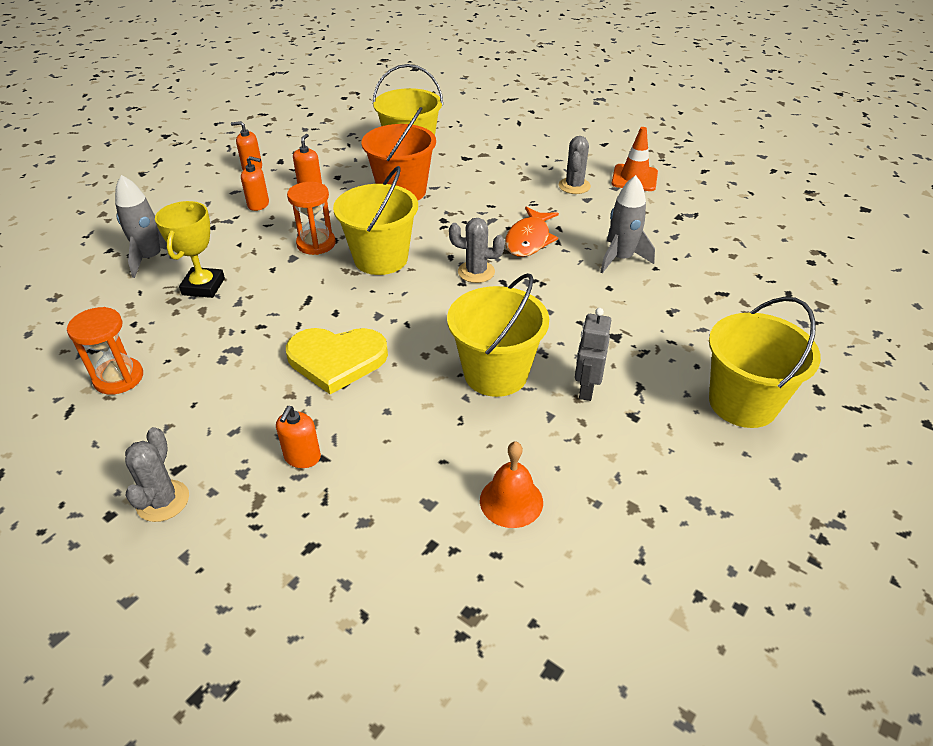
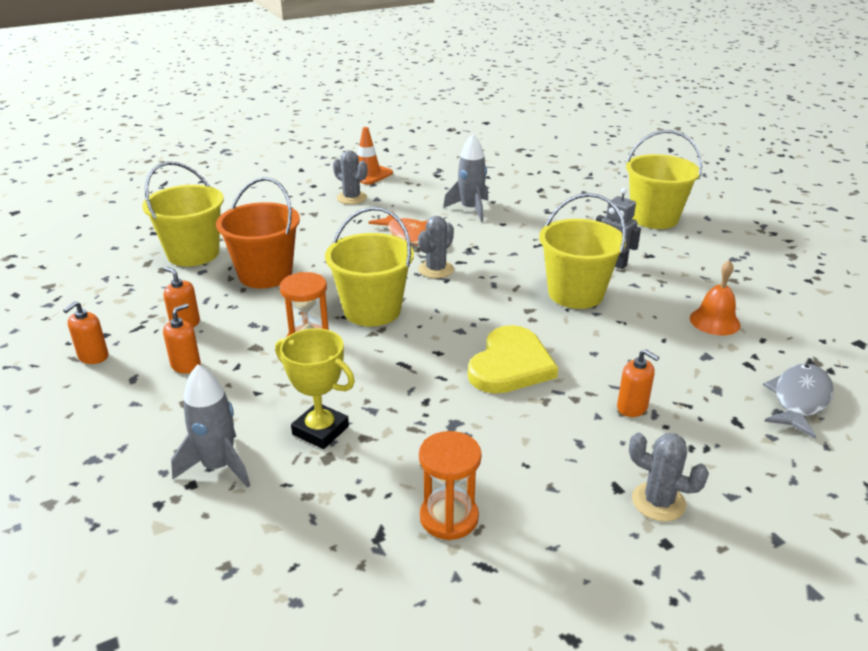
camera: 65 degrees left, 10 degrees down
(376, 604) = (799, 400): none -> grey fish

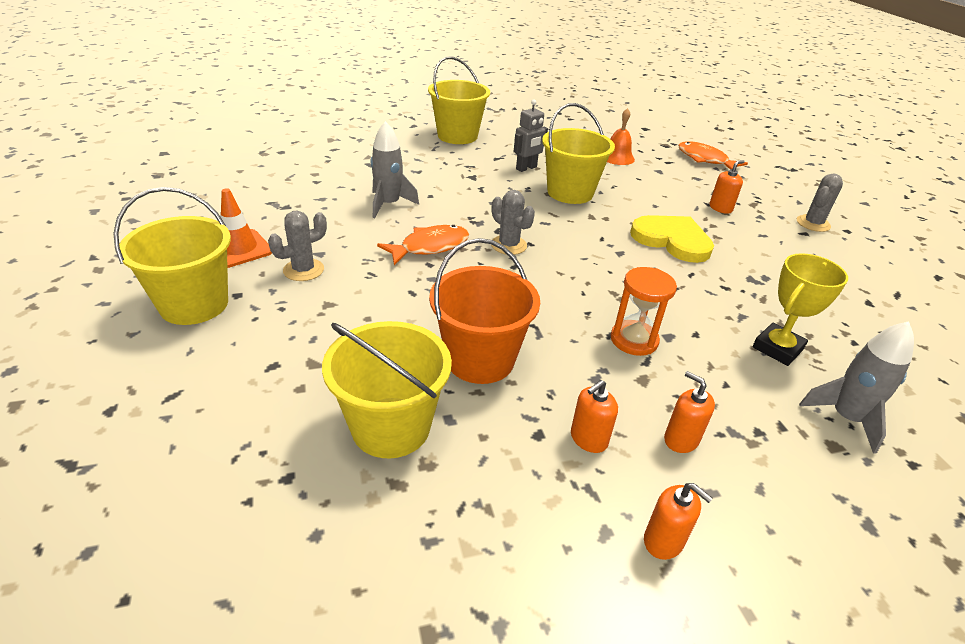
camera: 80 degrees left, 5 degrees up
(372, 310) = (579, 293): yellow bucket -> yellow bucket (194, 304)
(449, 517) = (859, 300): orange hourglass -> none
(799, 400) = (705, 159): grey fish -> orange fish

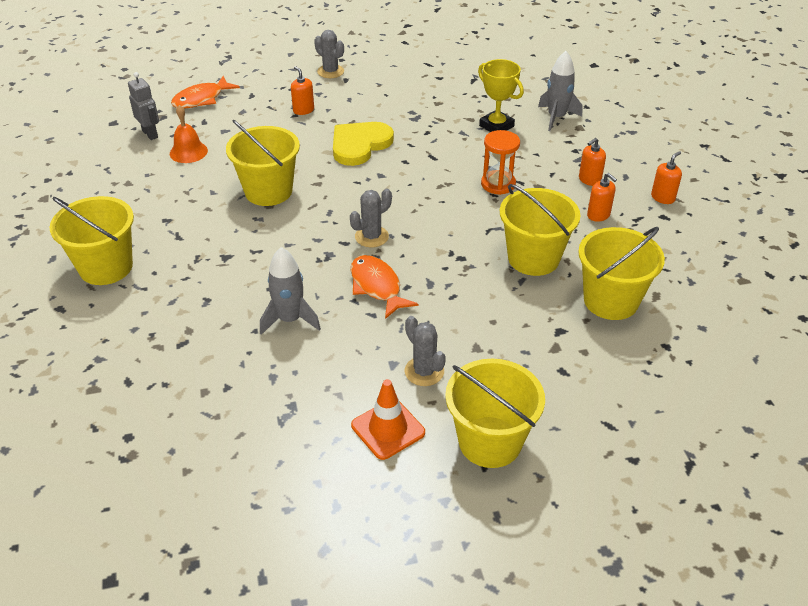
camera: 85 degrees left, 5 degrees up
(480, 359) = (533, 258): orange bucket -> yellow bucket
(526, 168) = (208, 216): grey robot -> grey robot (150, 134)

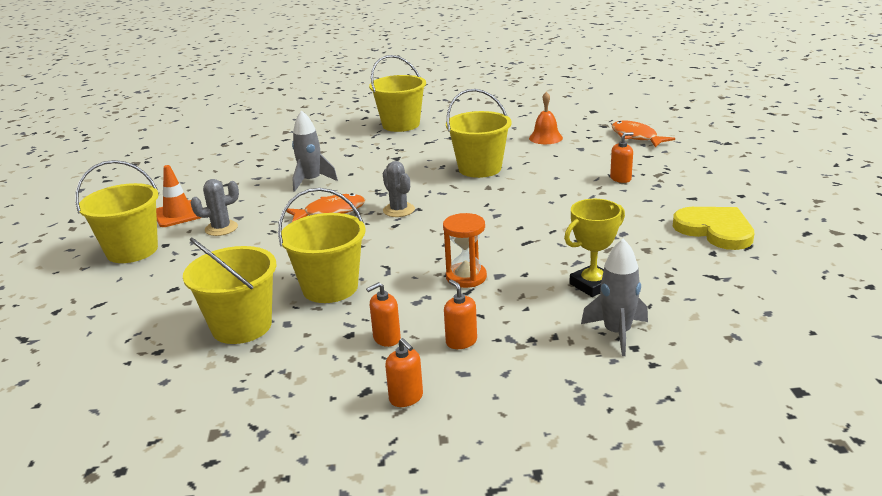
camera: 100 degrees right, 15 degrees down
(150, 134) = (575, 123): grey robot -> none
(330, 71) = (708, 190): grey cactus -> none
(359, 145) = (552, 205): yellow heart -> yellow heart (715, 230)

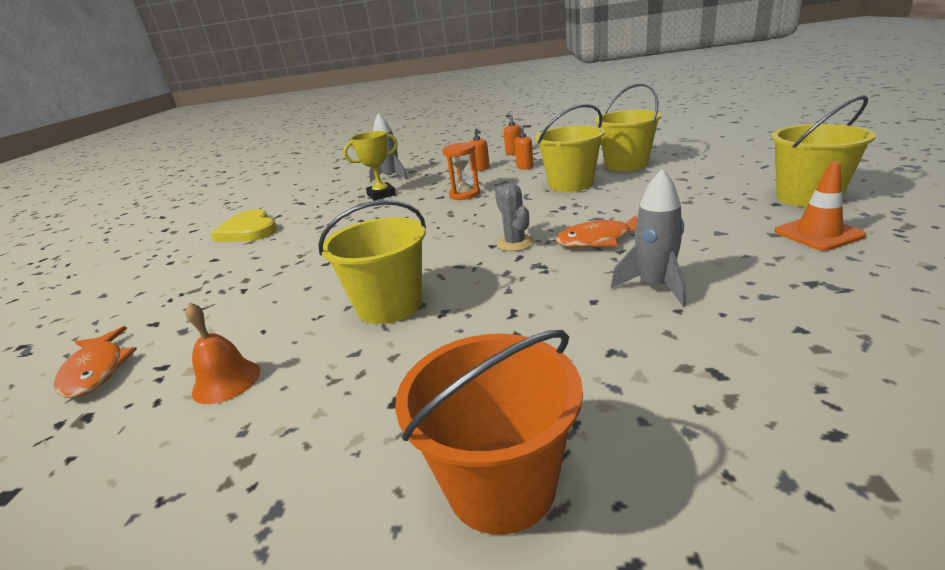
camera: 170 degrees left, 0 degrees up
(221, 228) = (726, 220): grey cactus -> none
(401, 125) = (501, 484): yellow bucket -> orange bucket
(620, 178) = (240, 284): orange soap dispenser -> none

